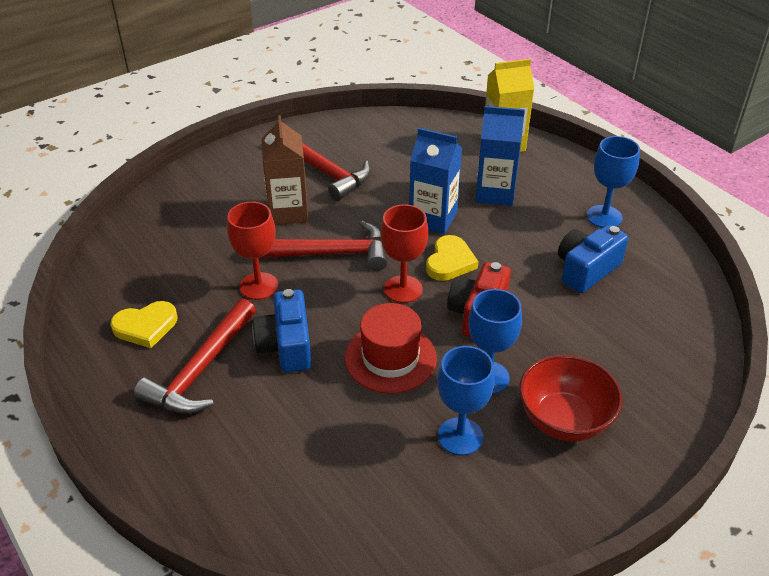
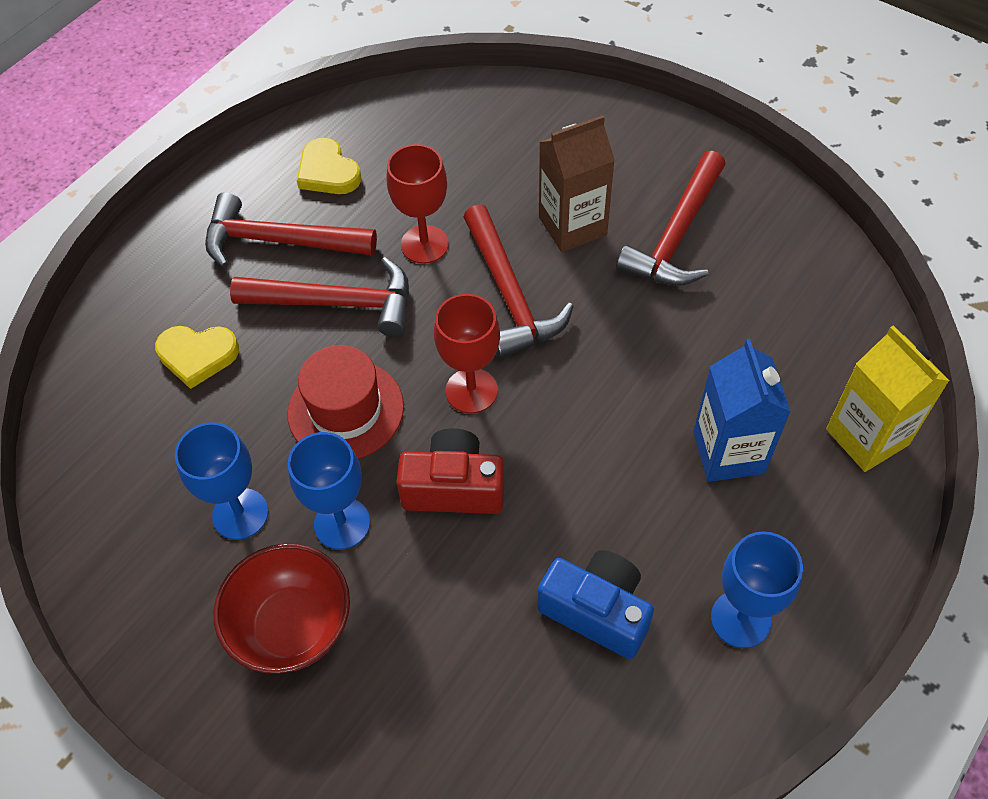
camera: 75 degrees right, 15 degrees up
(286, 346) = (336, 303): blue camera -> red hammer
(433, 218) = (631, 388): blue carton -> none
(450, 262) = (546, 430): yellow heart -> yellow heart (197, 356)

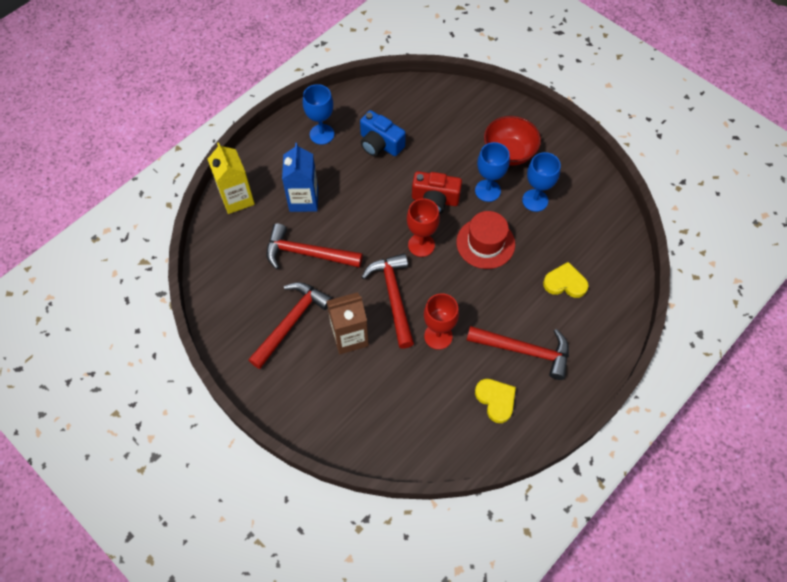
camera: 175 degrees left, 5 degrees up
(336, 303) = (490, 304): red hammer -> red hammer (307, 253)

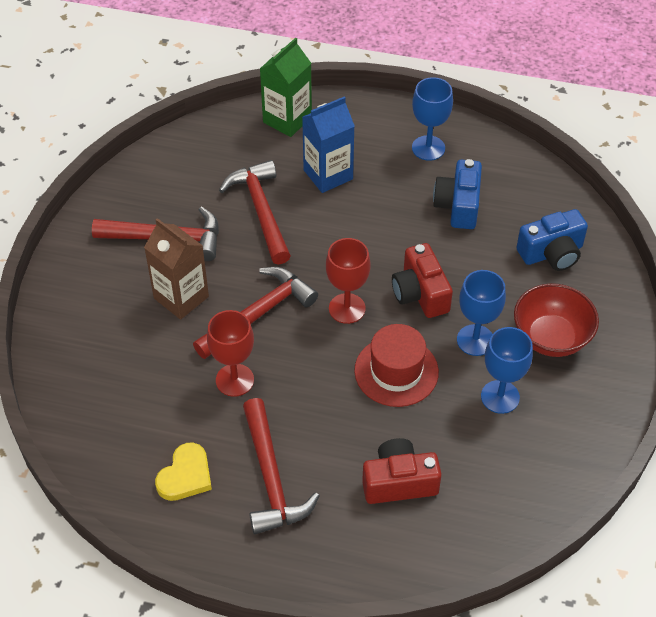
camera: 60 degrees right, 10 degrees down
(237, 198) = (287, 120): yellow carton -> green carton
(448, 118) = (552, 253): none -> blue camera
(565, 283) = (399, 482): yellow heart -> red camera

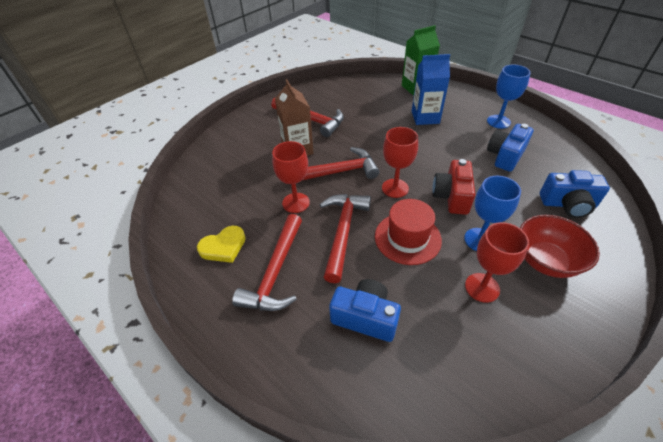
camera: 30 degrees right, 5 degrees down
(261, 211) = (373, 123): red hammer -> red hammer (343, 232)
(399, 482) = (365, 317): red camera -> blue camera
(500, 397) = (482, 287): blue goblet -> red goblet

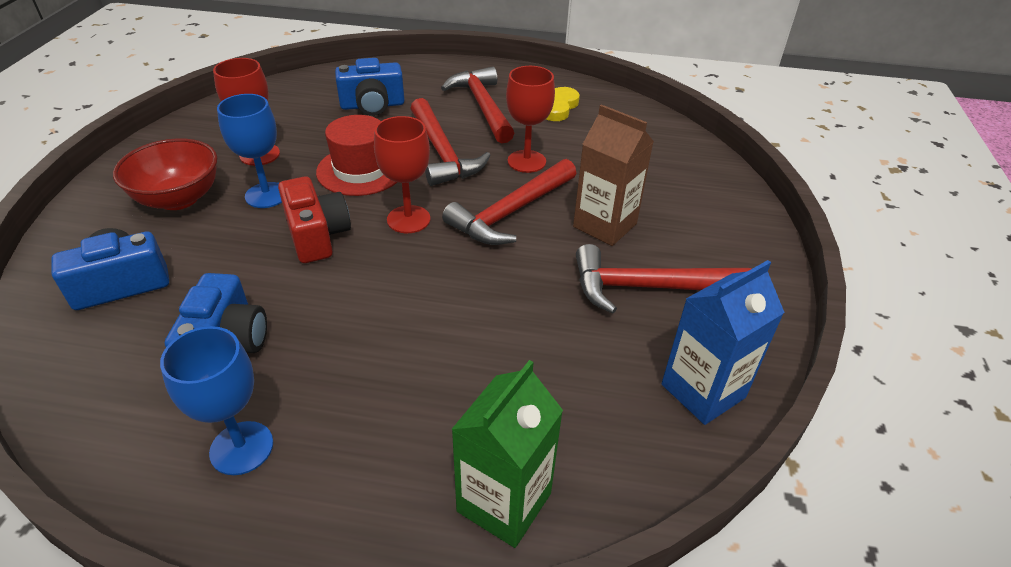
camera: 145 degrees right, 5 degrees down
(425, 117) = (426, 389): blue carton -> blue carton (703, 391)

